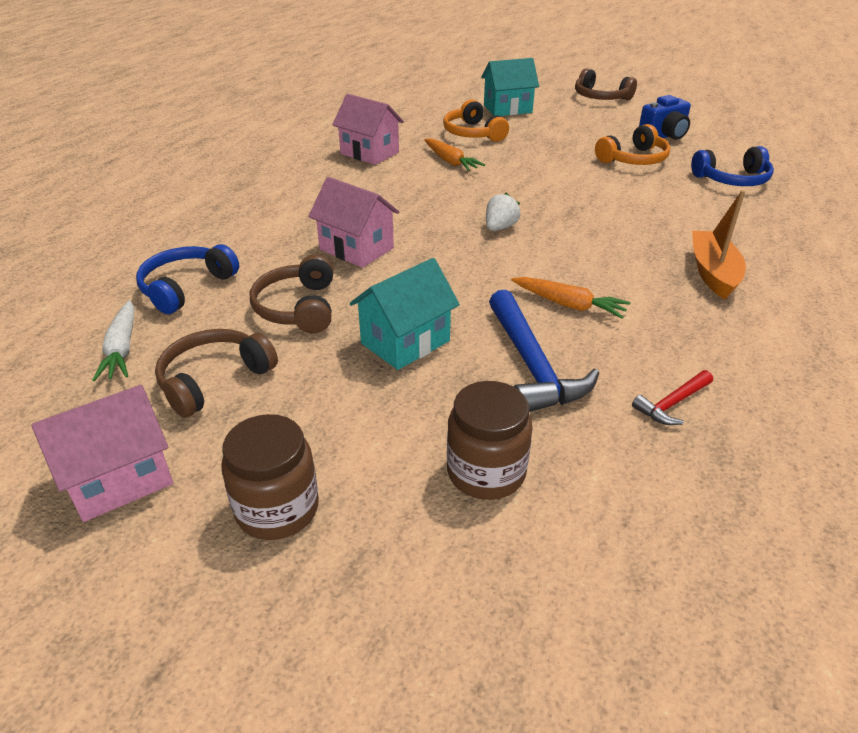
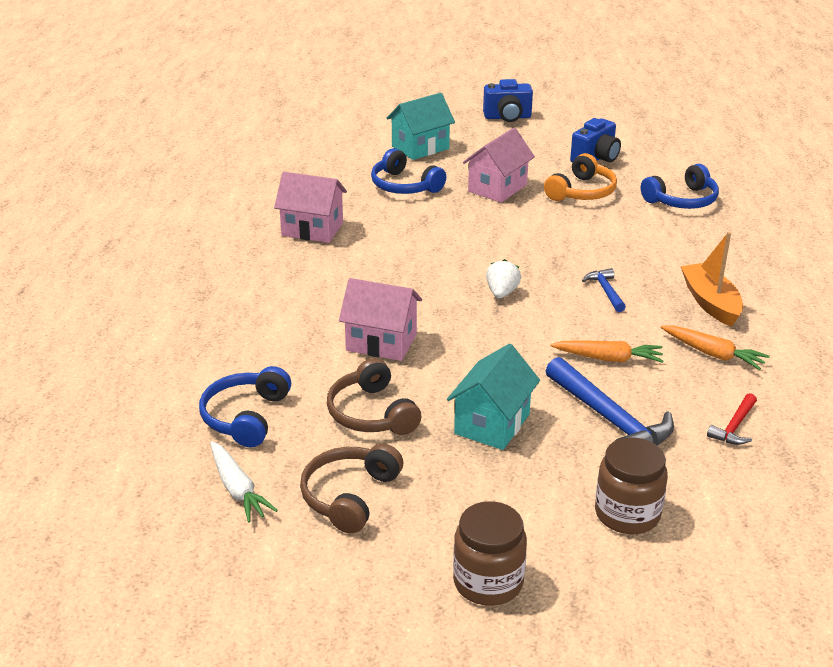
camera: 20 degrees left, 5 degrees down
(119, 479) = (340, 595): pink house -> pink house (497, 188)
(450, 161) = (404, 225): orange carrot -> orange carrot (713, 354)
(473, 133) = (404, 186): orange headphones -> blue headphones
(600, 97) = (507, 117): brown headphones -> blue camera
(605, 243) = (605, 291): none -> blue hammer

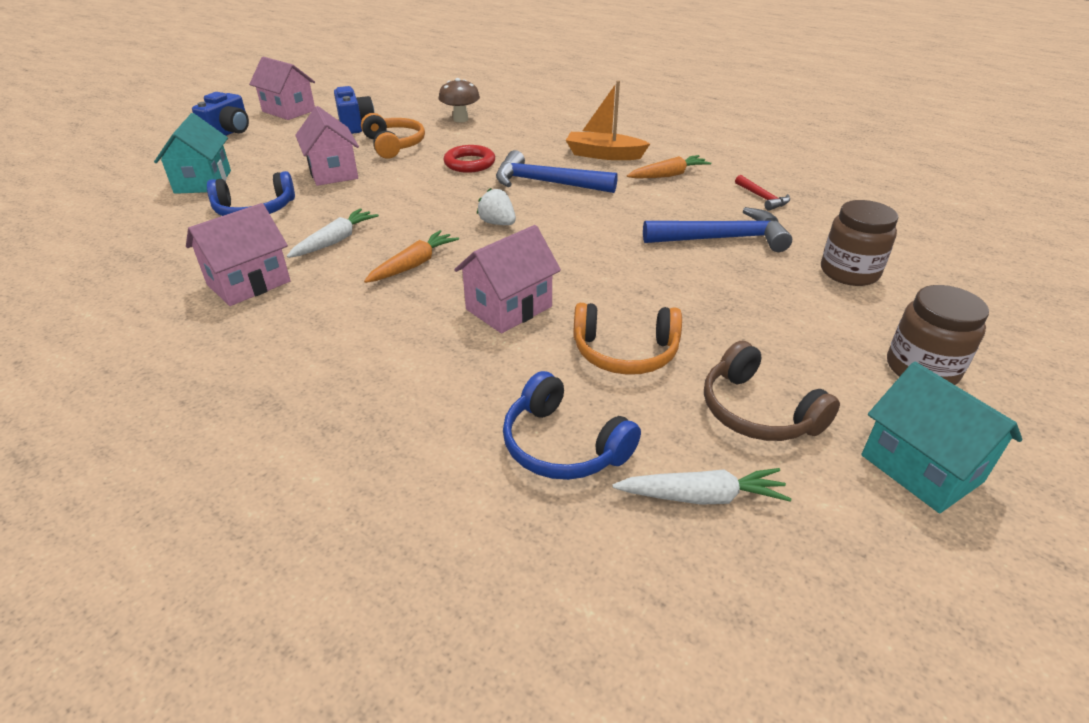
camera: 60 degrees left, 5 degrees up
(371, 413) = (625, 352): brown headphones -> orange headphones
(397, 235) = (335, 241): none -> white carrot
(492, 424) = (690, 291): turquoise house -> turquoise house (921, 468)
(581, 119) = (289, 111): none -> pink house
(594, 240) = (469, 163): none -> red ring
(605, 291) = (546, 183): blue hammer -> blue hammer, size x1.95
(608, 358) = (639, 212): orange carrot -> orange carrot (413, 265)
(682, 200) = (460, 119): blue headphones -> brown mushroom

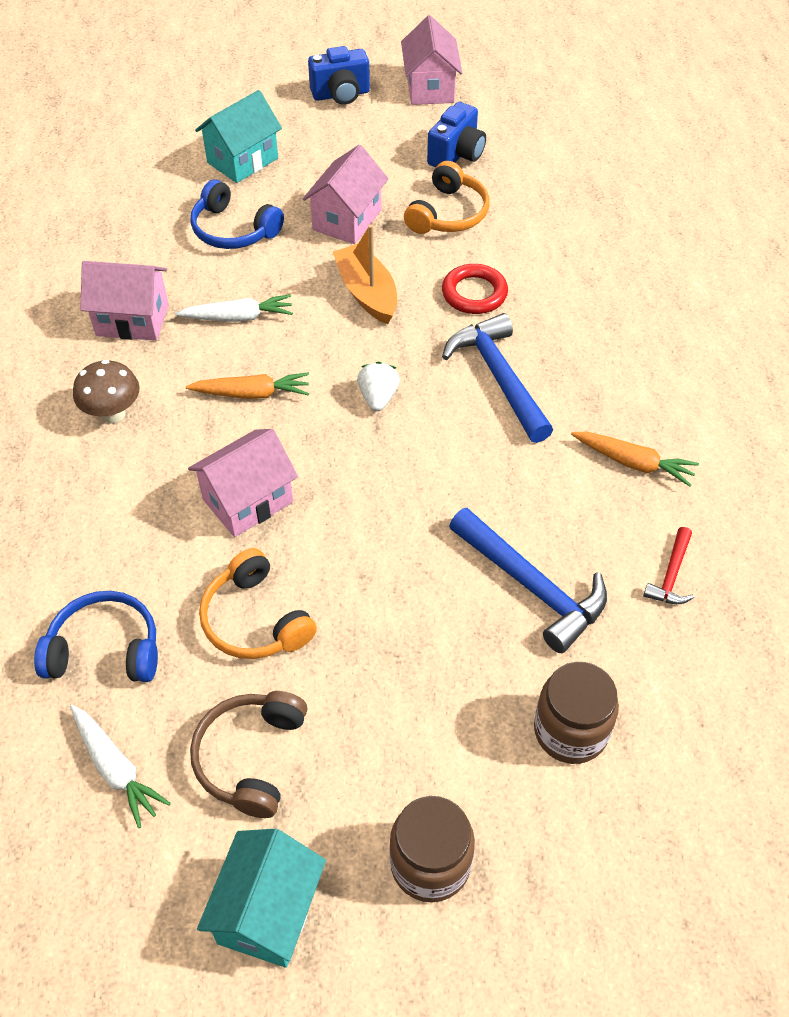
camera: 50 degrees right, 15 degrees up
(460, 119) = (566, 213): brown mushroom -> brown mushroom (113, 414)
(509, 308) = (248, 501): pink house -> pink house turned 45 degrees counterclockwise
(563, 445) = (105, 649): blue headphones -> blue headphones turned 90 degrees clockwise
(604, 155) = (620, 380): orange boat -> orange boat (367, 293)

